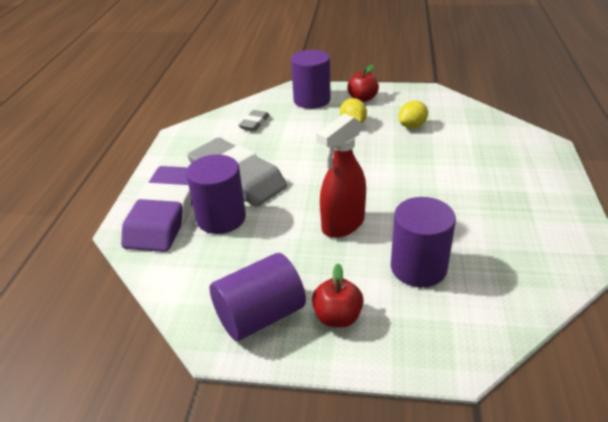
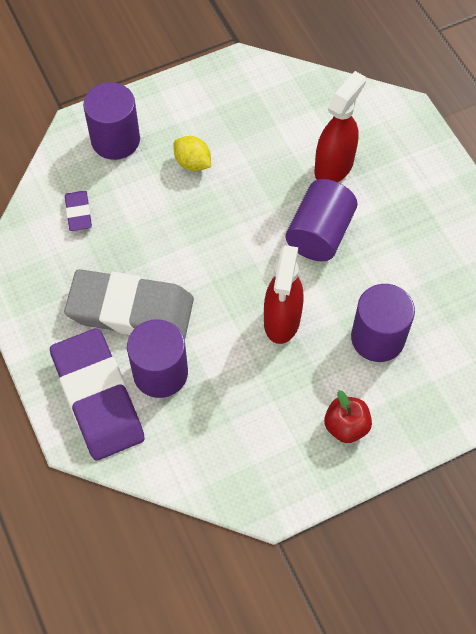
camera: 35 degrees left, 25 degrees up
(254, 123) = (78, 213): grey eraser -> purple eraser
(260, 316) = (284, 460): purple cylinder -> purple cylinder (319, 233)
(362, 98) = (173, 111): red apple -> none
(412, 126) = (259, 139): yellow lemon -> none
(461, 155) = (334, 166): none -> red spray bottle

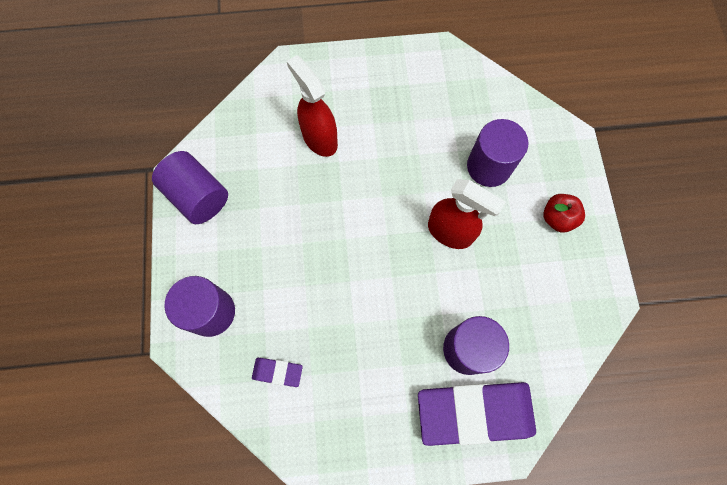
camera: 70 degrees left, 10 degrees up
(130, 310) = (397, 355): grey eraser -> none
(192, 163) = (266, 251): yellow lemon -> none
(319, 233) = (379, 173): purple cylinder -> purple cylinder (198, 196)

